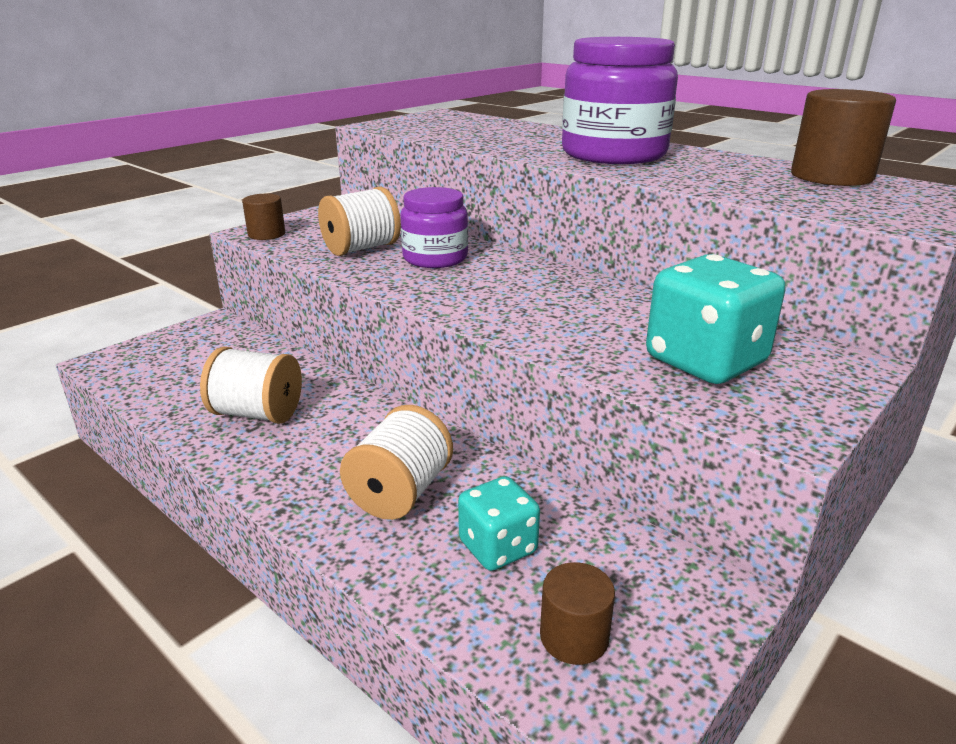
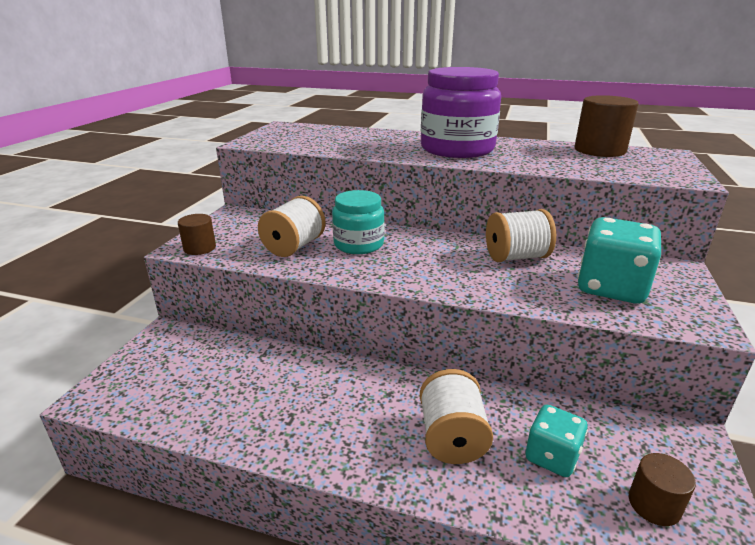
camera: 25 degrees left, 0 degrees up
(257, 413) = (283, 406): white spool -> white spool (516, 257)
(435, 258) = (358, 244): purple jar -> turquoise jar

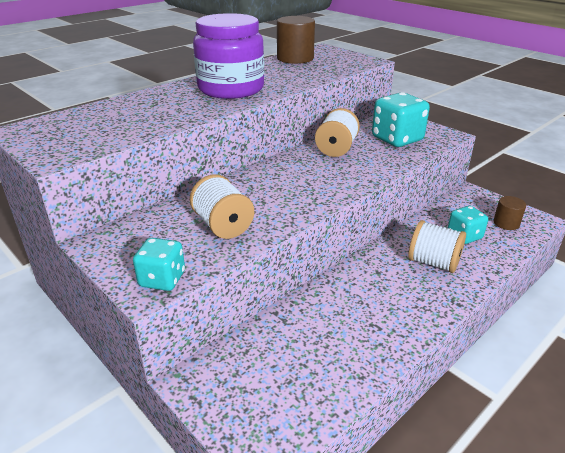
camera: 60 degrees left, 5 degrees up
(199, 248) = (162, 279): brown cylinder -> turquoise dice
(358, 244) = (254, 195): turquoise jar -> none

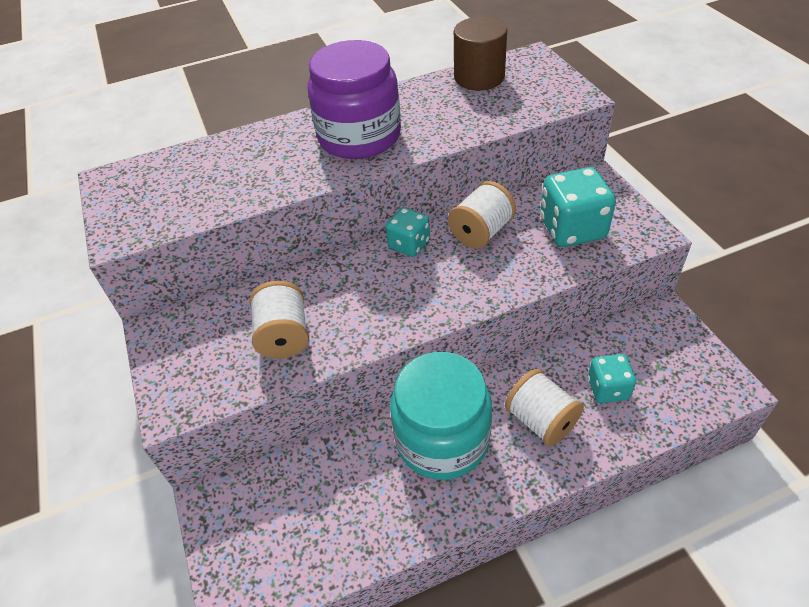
camera: 25 degrees right, 15 degrees up
(162, 279) = (190, 398): turquoise dice -> turquoise dice (409, 244)
(370, 289) = (442, 439): none -> turquoise jar
(506, 223) = (680, 382): brown cylinder -> none

